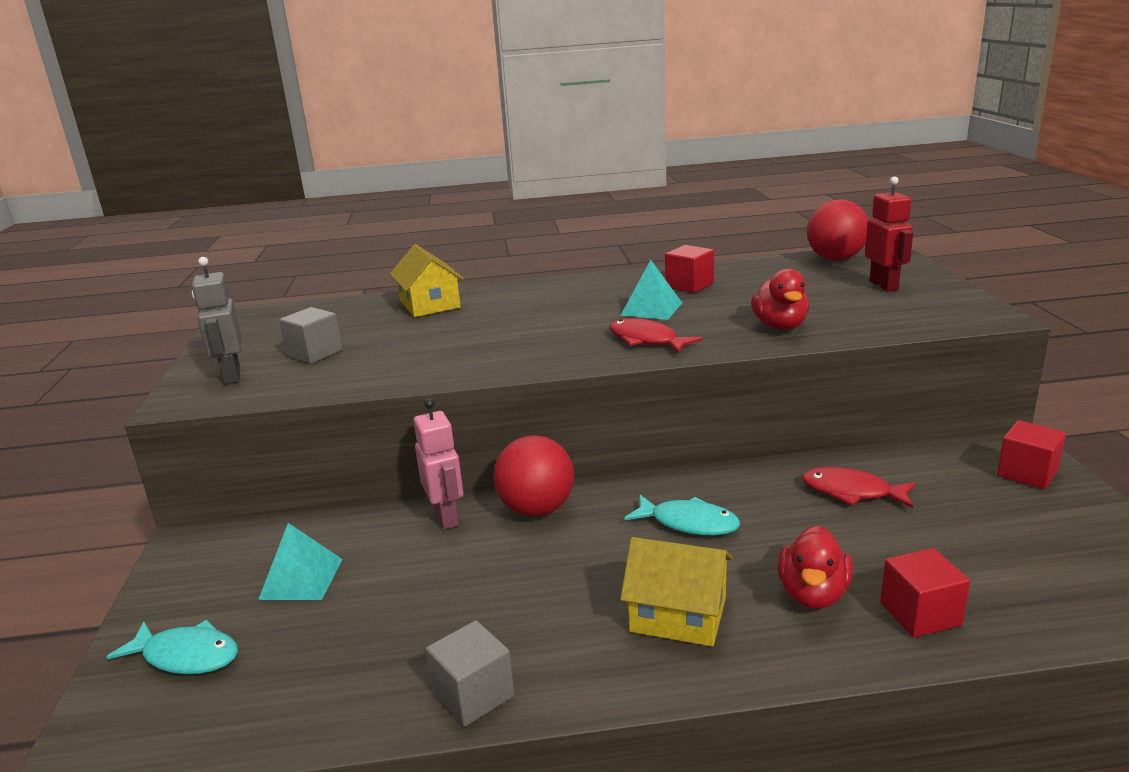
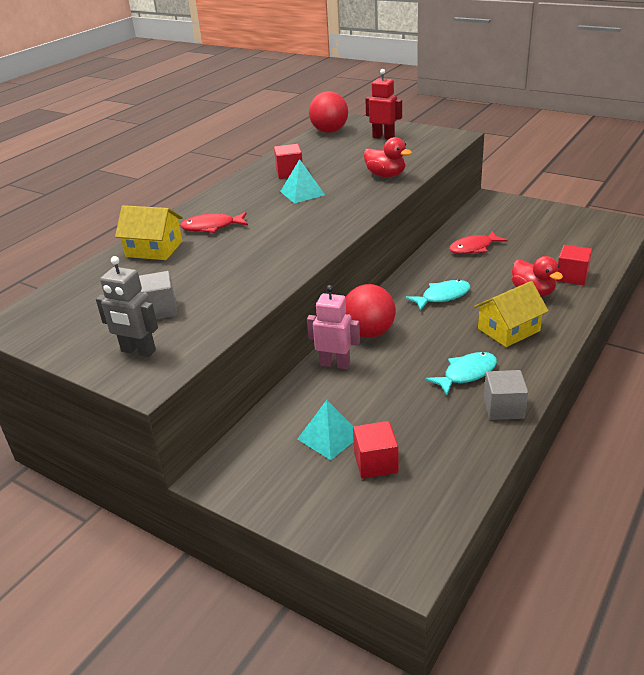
camera: 50 degrees left, 10 degrees up
(186, 656) = (356, 504): turquoise fish -> turquoise fish (466, 374)
(647, 340) = (342, 209): red fish -> red fish (212, 227)
(1027, 473) = (512, 208): red cube -> red cube (376, 463)

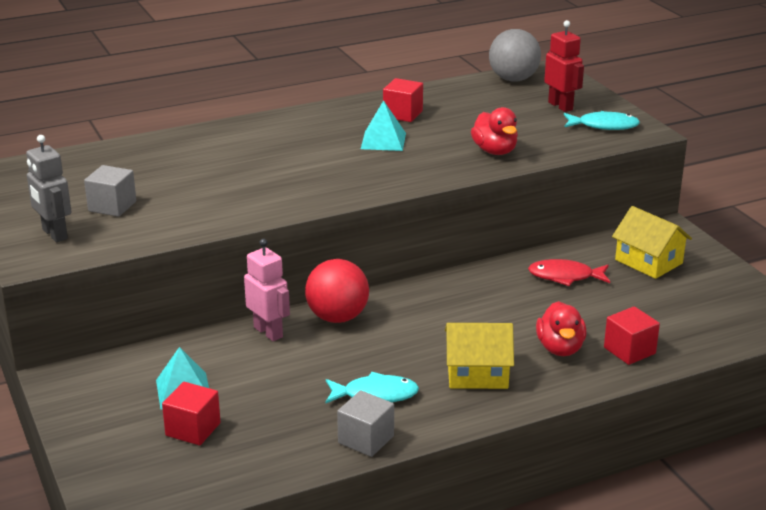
camera: 30 degrees right, 5 degrees down
(154, 249) = (178, 149): yellow house -> yellow house (648, 261)
(212, 227) = (254, 146): red fish -> none
(329, 131) = (513, 79): red ball -> grey ball
(442, 296) = (458, 313): turquoise fish -> turquoise fish (604, 126)

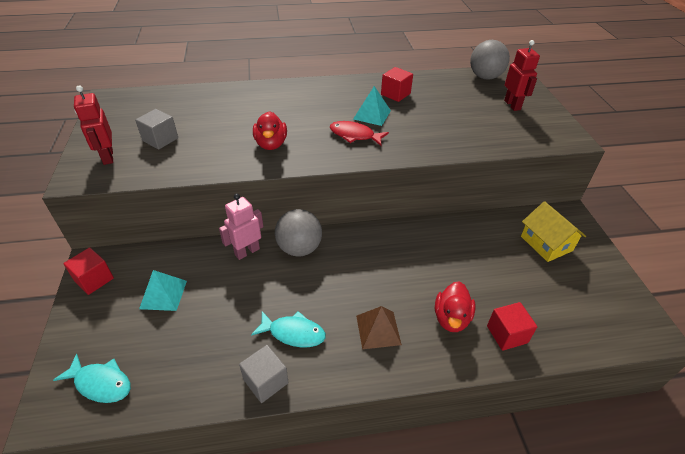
camera: 15 degrees right, 15 degrees up
(54, 234) = (107, 157): grey robot -> red robot
(193, 429) = (149, 335): red cube -> red cube (94, 279)
(268, 332) = (247, 251): pink robot -> pink robot turned 105 degrees counterclockwise
(337, 317) = (299, 248): red ball -> grey ball
(477, 373) = (378, 330): yellow house -> brown pyramid
(495, 151) = (449, 138): red duck -> red duck (271, 144)
(565, 276) = (477, 245): red fish -> red fish (354, 135)
(604, 126) = (540, 128): turquoise fish -> turquoise fish (101, 383)

